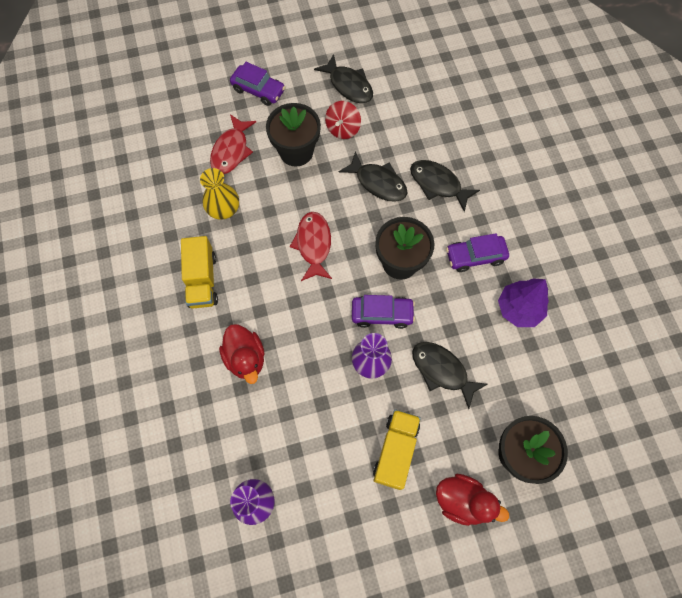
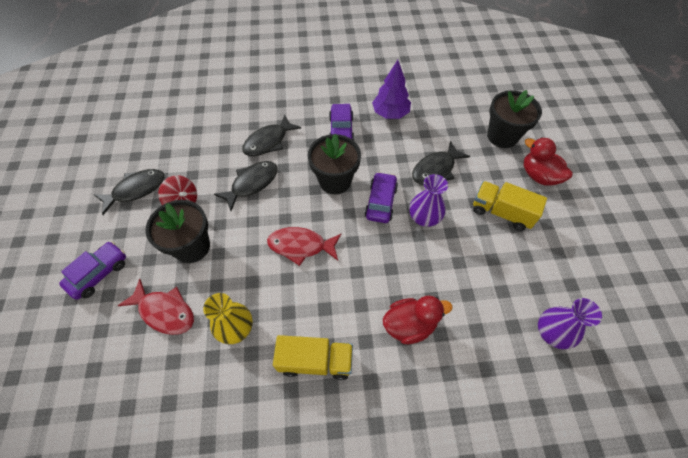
camera: 80 degrees left, 10 degrees down
(462, 501) = (538, 176): red duck -> red duck turned 75 degrees counterclockwise

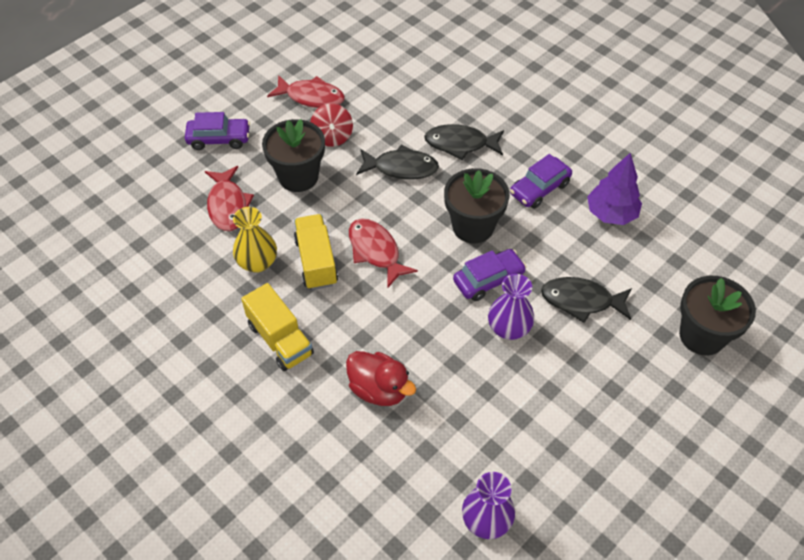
camera: 50 degrees right, 5 degrees down
(136, 190) = (311, 97): black fish -> red fish
(501, 212) = (590, 394): yellow truck -> yellow truck (316, 262)
(538, 176) = (683, 404): red duck -> none

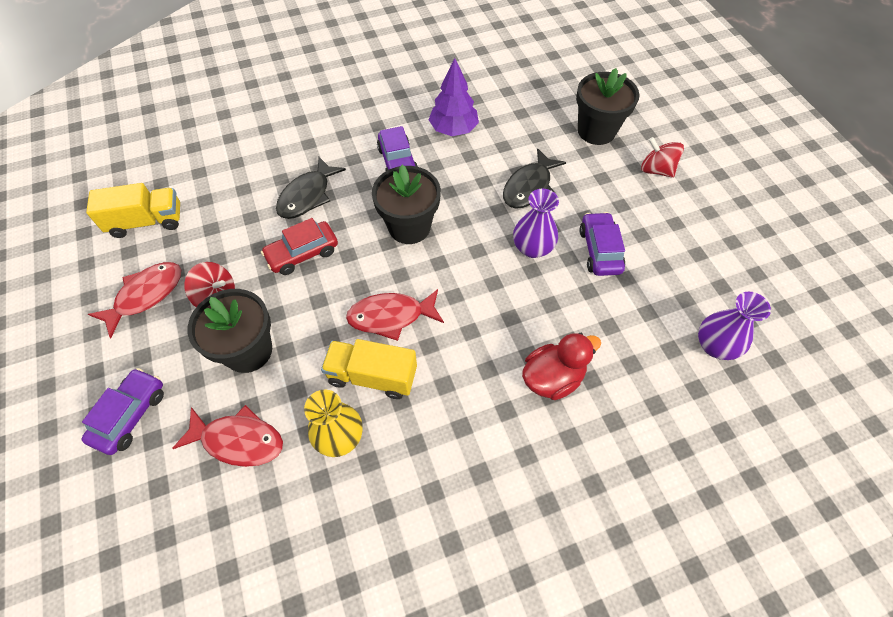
camera: 65 degrees left, 5 degrees up
(280, 339) = (452, 450): yellow truck -> yellow truck (146, 222)
(401, 168) = (302, 253): black fish -> red car
(488, 280) = (474, 240): purple car -> purple car (600, 250)
(686, 409) = (656, 170): none -> red spinning top

